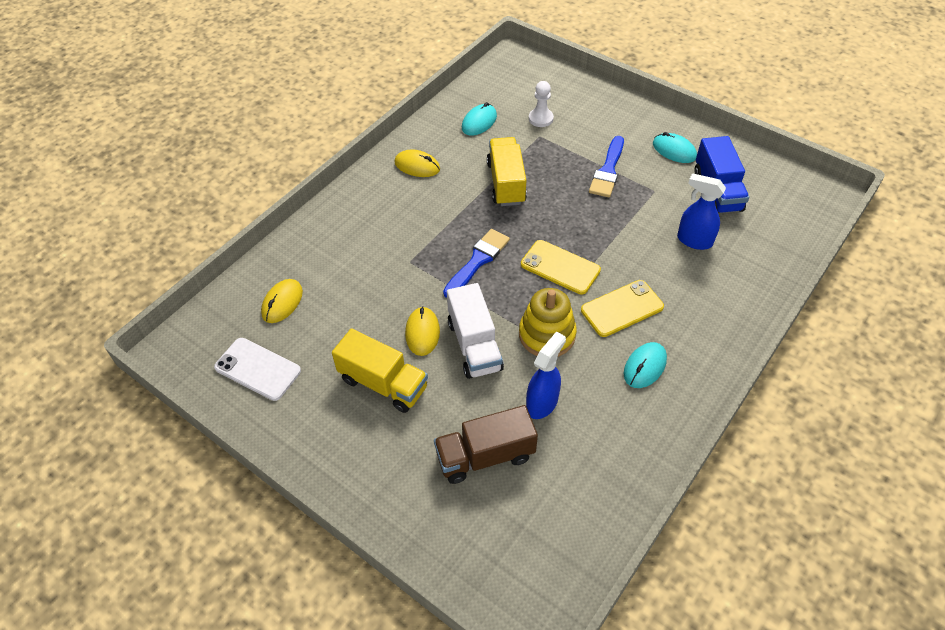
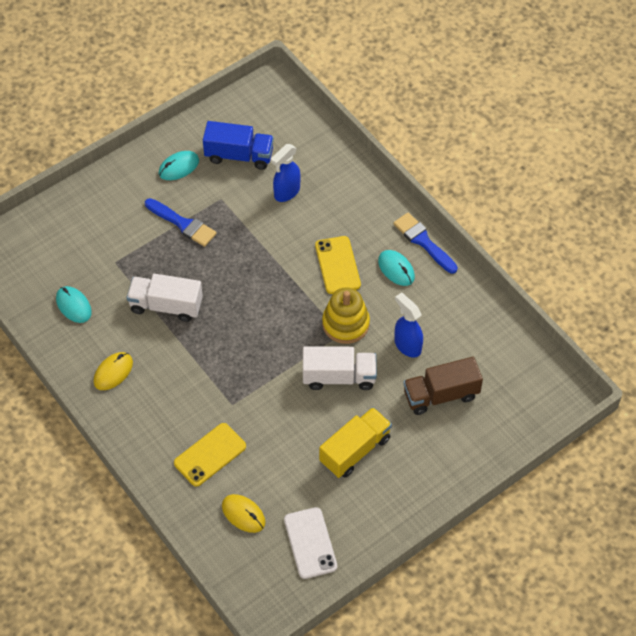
camera: 75 degrees left, 5 degrees up
(257, 369) = (310, 543): white phone -> white phone turned 60 degrees counterclockwise
(422, 333) = (314, 411): yellow mouse -> none
(477, 261) = (251, 352): blue brush -> blue brush (423, 241)
(485, 456) = (441, 395): brown truck -> brown truck turned 75 degrees clockwise
(506, 183) = (166, 306): yellow truck -> white truck
(541, 118) = (91, 254): white pawn -> none
(560, 267) = (280, 294): yellow phone -> yellow phone (210, 455)

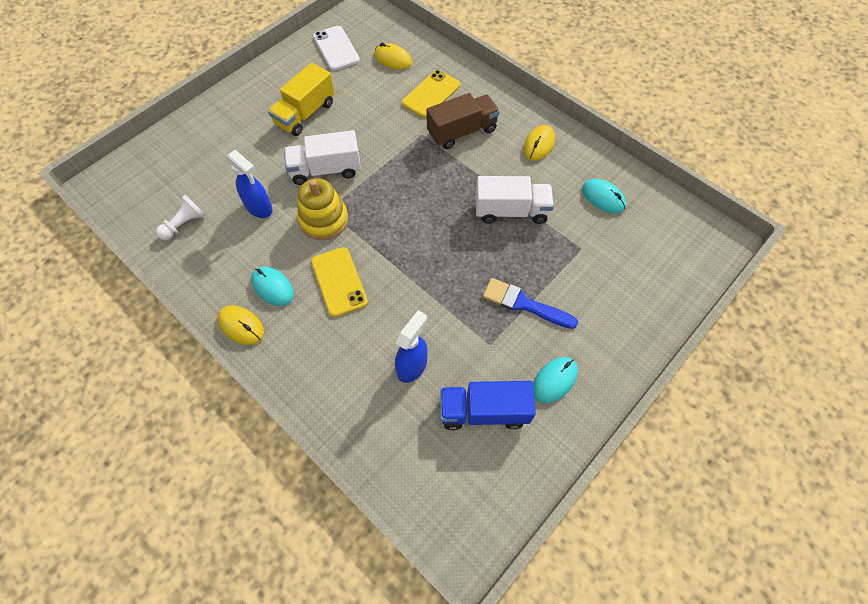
camera: 170 degrees right, 5 degrees up
(423, 241) = (241, 326): blue brush -> yellow mouse
(441, 395) = (226, 168): brown truck -> brown truck (462, 131)
(479, 339) = (185, 224): none -> white pawn

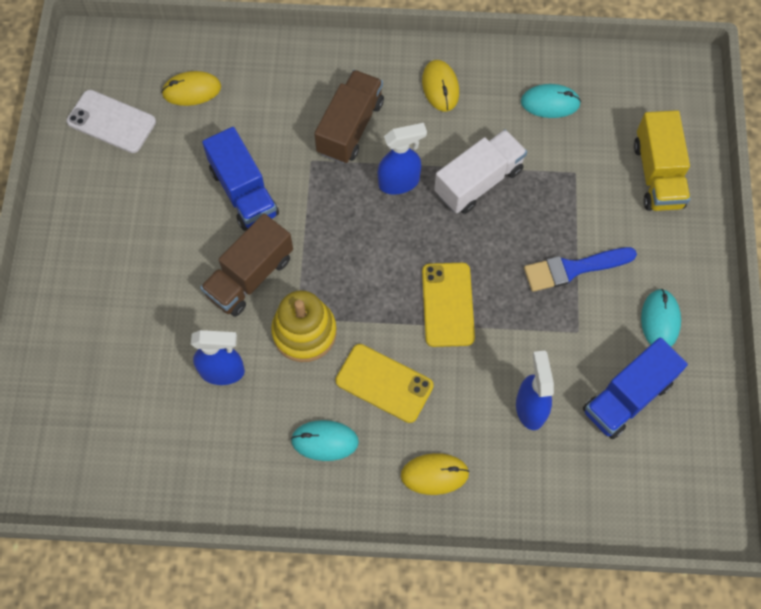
camera: 40 degrees left, 5 degrees up
(185, 224) = (160, 451): white pawn -> none
(241, 326) = (334, 503): yellow mouse -> yellow mouse (434, 474)
(305, 114) = (160, 228): yellow truck -> yellow truck (657, 175)
(325, 170) = (250, 276): white truck -> brown truck
(367, 125) = (244, 192): none -> blue truck
(431, 94) = (276, 105): yellow phone -> yellow phone (447, 304)
(461, 179) = (399, 182): none -> blue spray bottle

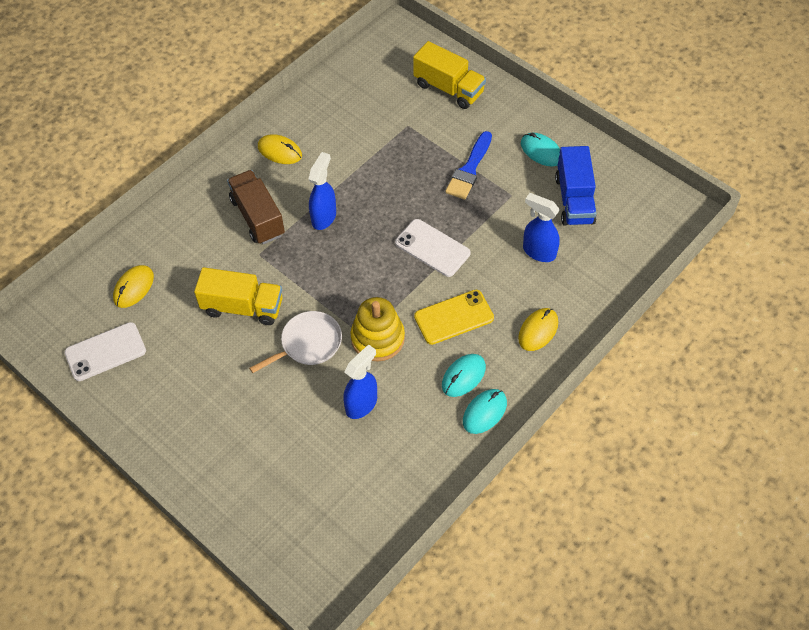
camera: 50 degrees left, 10 degrees down
(244, 192) = (243, 307): blue truck -> yellow truck
(250, 276) = (308, 343): brown truck -> white pan
(447, 304) = (432, 248): yellow phone -> white phone
(478, 181) = (365, 176): white truck -> none
(550, 103) = (349, 105): turquoise mouse -> turquoise mouse (484, 412)

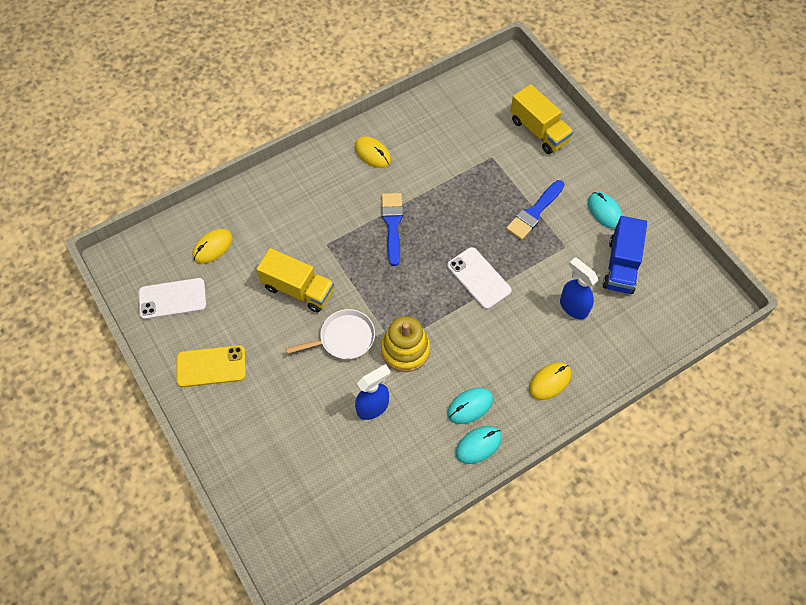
camera: 15 degrees right, 5 degrees up
(257, 217) = (335, 210): brown truck -> none
(324, 217) = (392, 224): blue spray bottle -> blue brush
(453, 317) = (478, 348): yellow phone -> yellow phone (211, 366)

